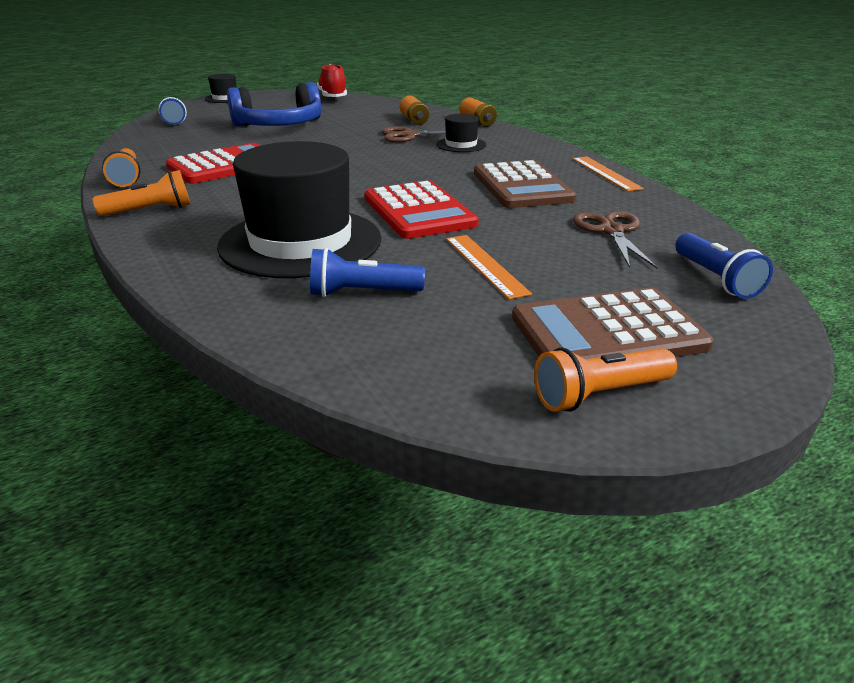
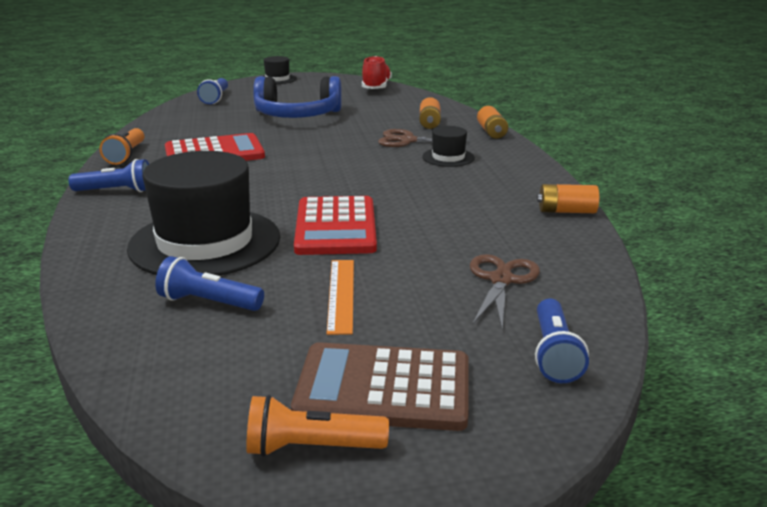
camera: 20 degrees right, 5 degrees down
(150, 210) = (116, 191): orange flashlight -> blue flashlight
(522, 186) = (462, 214): brown calculator -> none
(605, 173) = (566, 211): orange ruler -> orange battery

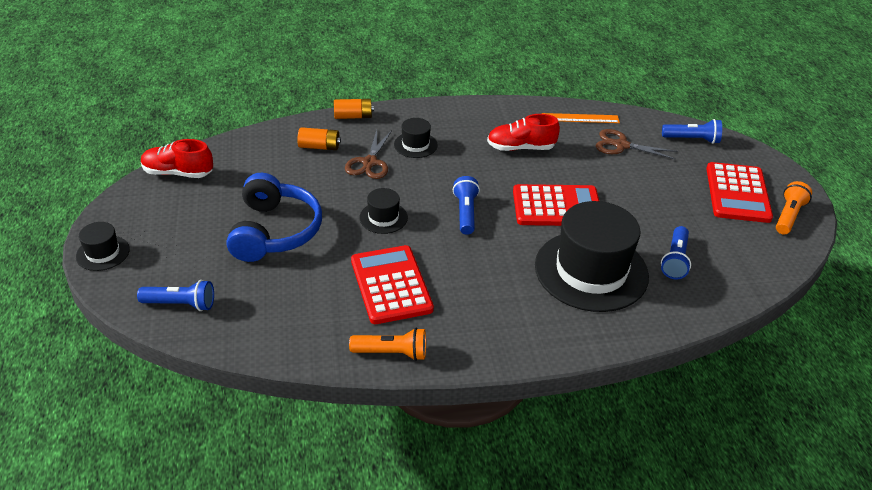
camera: 90 degrees left, 15 degrees up
(116, 191) = (492, 341): blue flashlight -> blue flashlight (465, 213)
(311, 447) = (788, 216): orange flashlight -> orange flashlight turned 150 degrees counterclockwise
(315, 148) = (383, 217): none -> black hat
(341, 295) = (652, 205): orange ruler -> orange ruler (580, 118)
(383, 388) = (738, 193): brown calculator -> red calculator
(464, 209) = (521, 148): none -> red shoe
(566, 211) = (521, 108): orange battery -> none

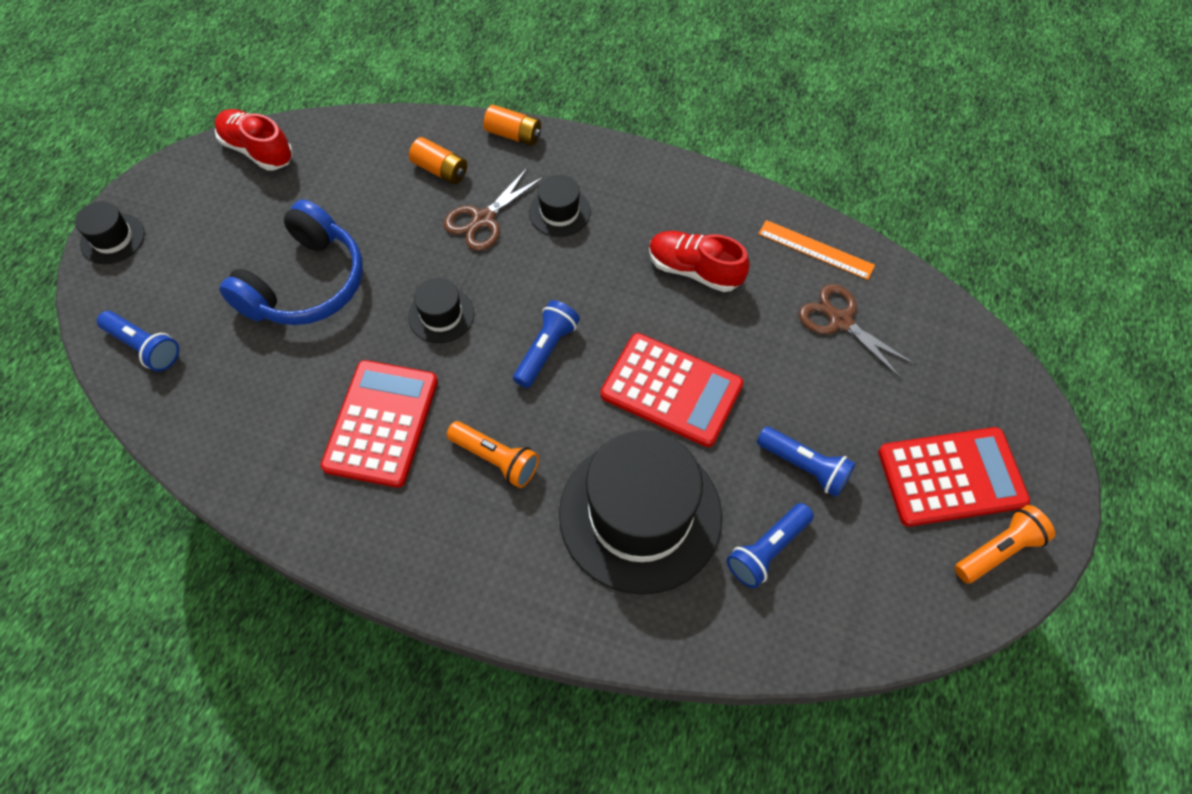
camera: 30 degrees right, 20 degrees up
(392, 353) = (316, 524): orange flashlight -> orange flashlight (496, 459)
(692, 139) = (956, 352): blue flashlight -> blue flashlight (805, 466)
(738, 193) = (951, 477): red calculator -> red calculator turned 135 degrees counterclockwise

